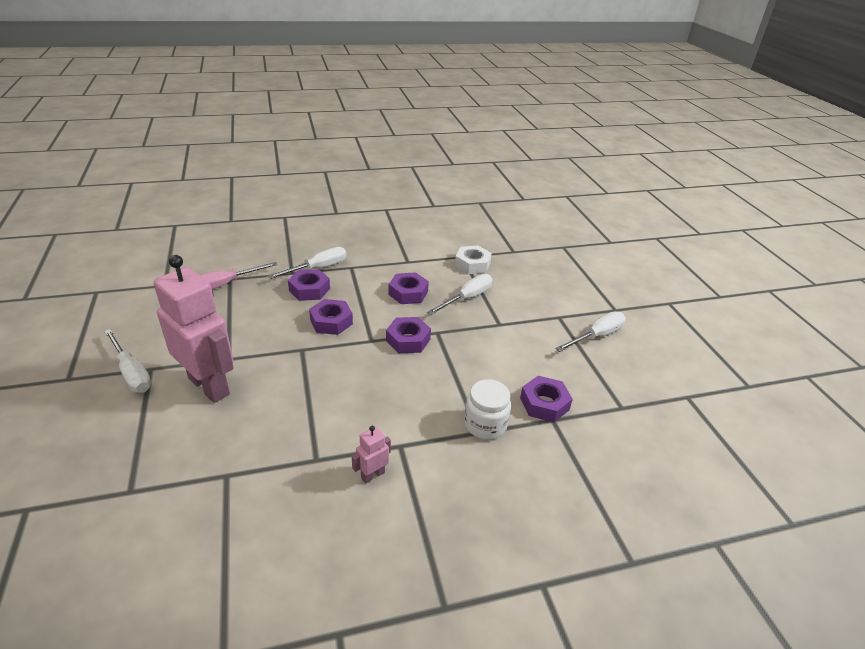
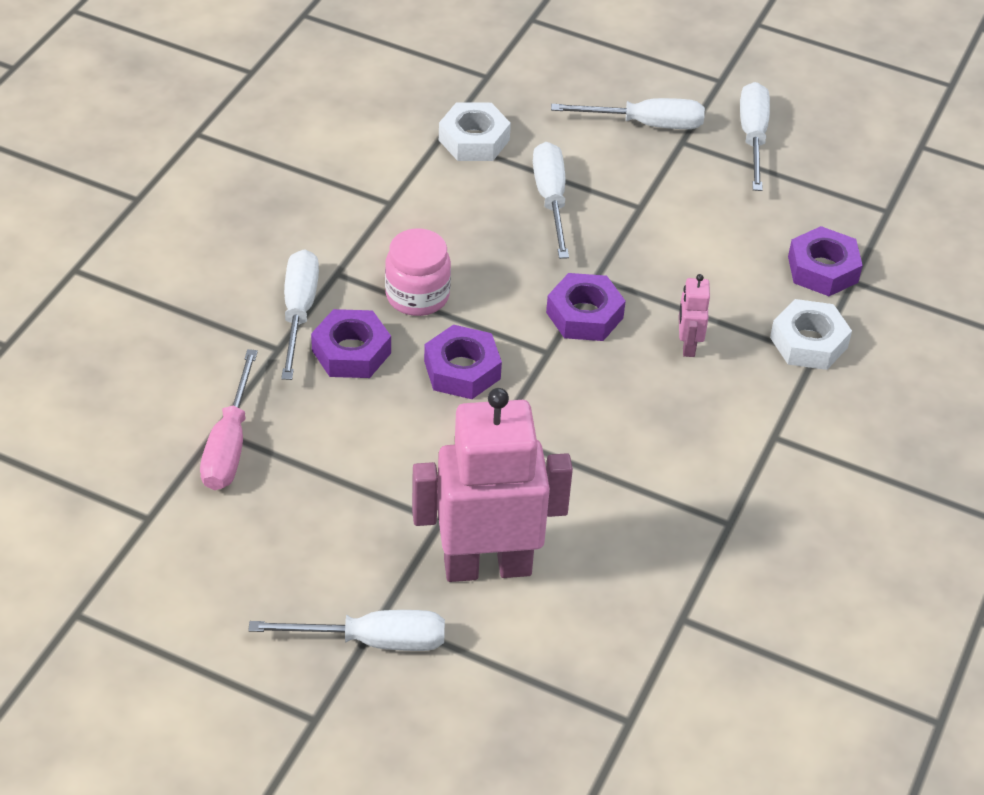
camera: 50 degrees left, 10 degrees up
(362, 291) = (417, 296): none -> pink jar
(372, 475) = (799, 486): pink robot -> pink robot (688, 345)
(408, 293) = (475, 251): purple nut -> none
(485, 424) = (808, 342): white jar -> white nut
(552, 302) = (646, 124): none -> white screwdriver

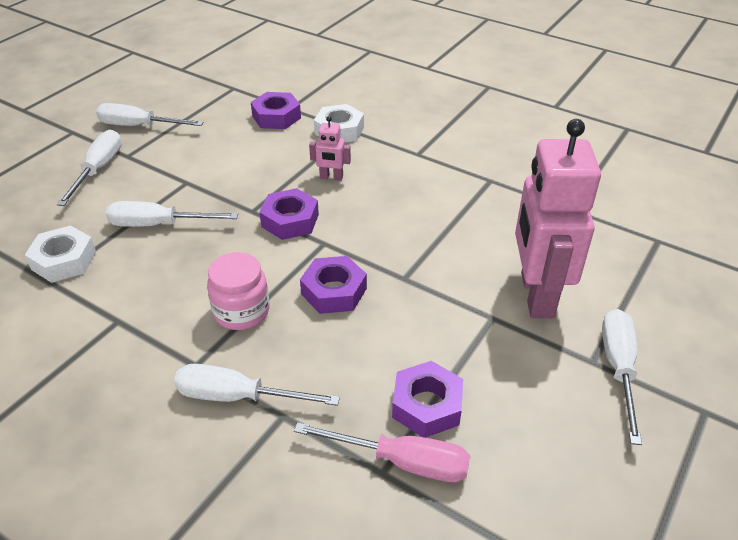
camera: 80 degrees left, 5 degrees down
(351, 352) = (298, 361): purple nut -> purple nut (427, 405)

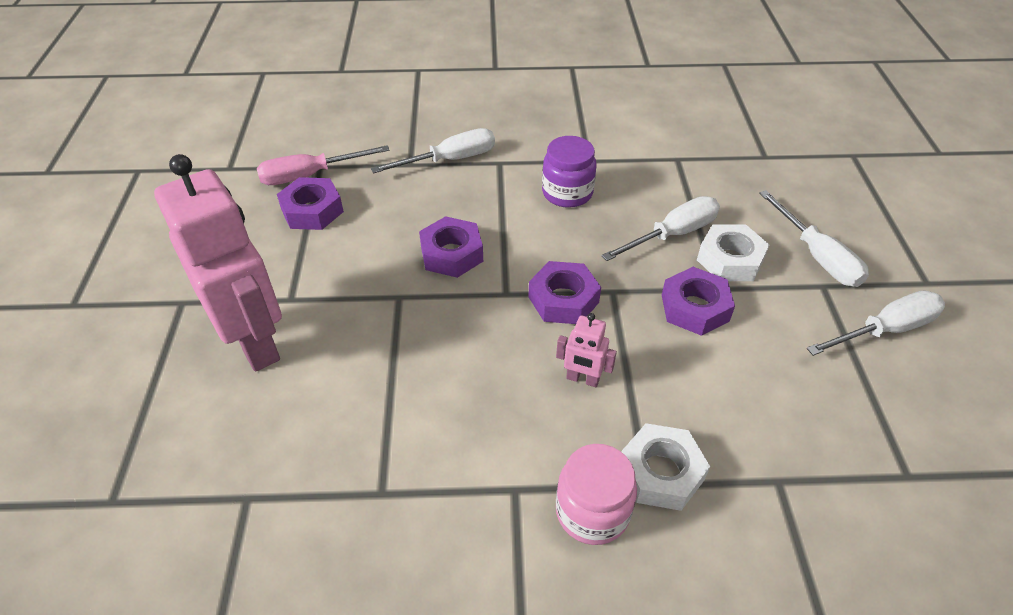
camera: 145 degrees right, 5 degrees up
(64, 260) = (692, 174): white nut -> white nut (730, 260)
(181, 297) = (567, 193): none -> purple jar
(241, 311) = (509, 205): pink jar -> pink jar (592, 512)
(276, 117) = (769, 448): purple nut -> purple nut (695, 308)
(331, 177) = (582, 379): pink robot -> pink robot turned 135 degrees counterclockwise
(618, 368) = (156, 306): white screwdriver -> none

